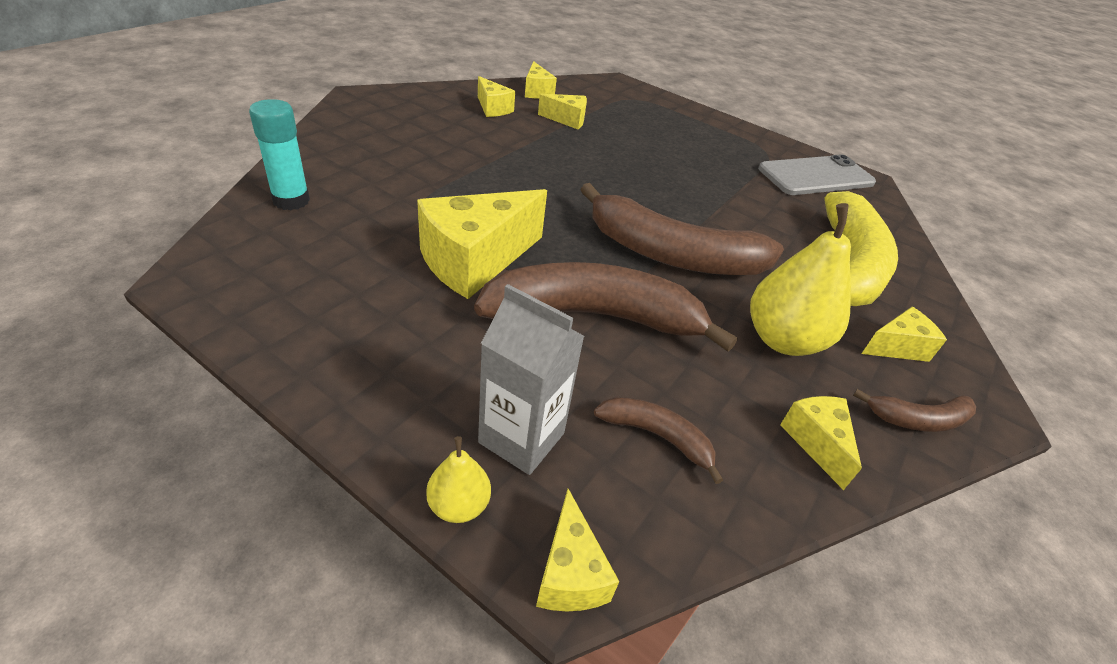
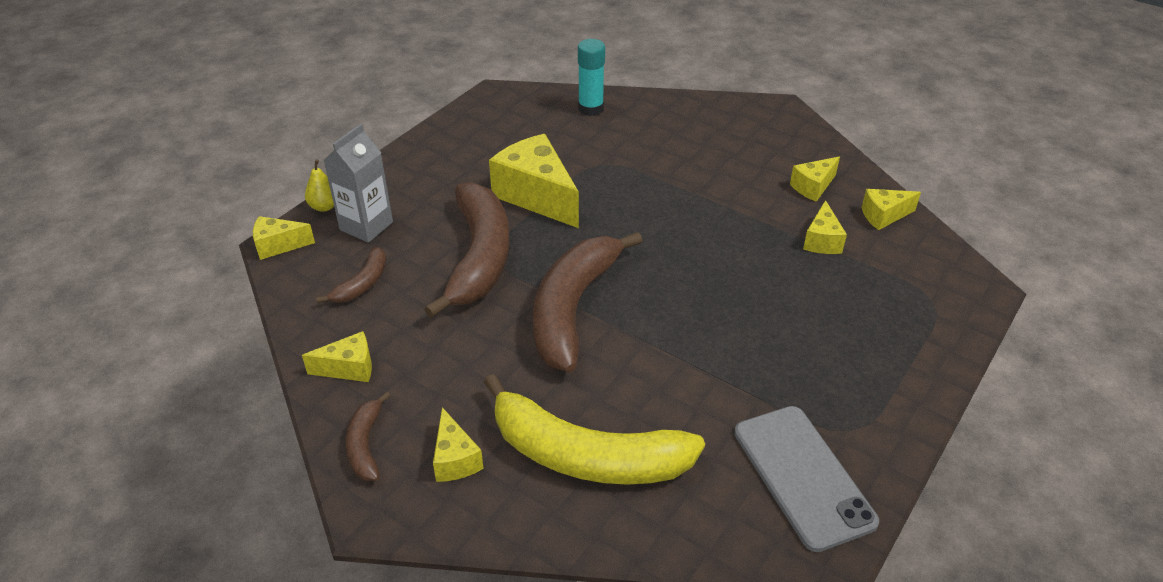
camera: 95 degrees right, 0 degrees up
(783, 340) = (460, 370): yellow pear -> none

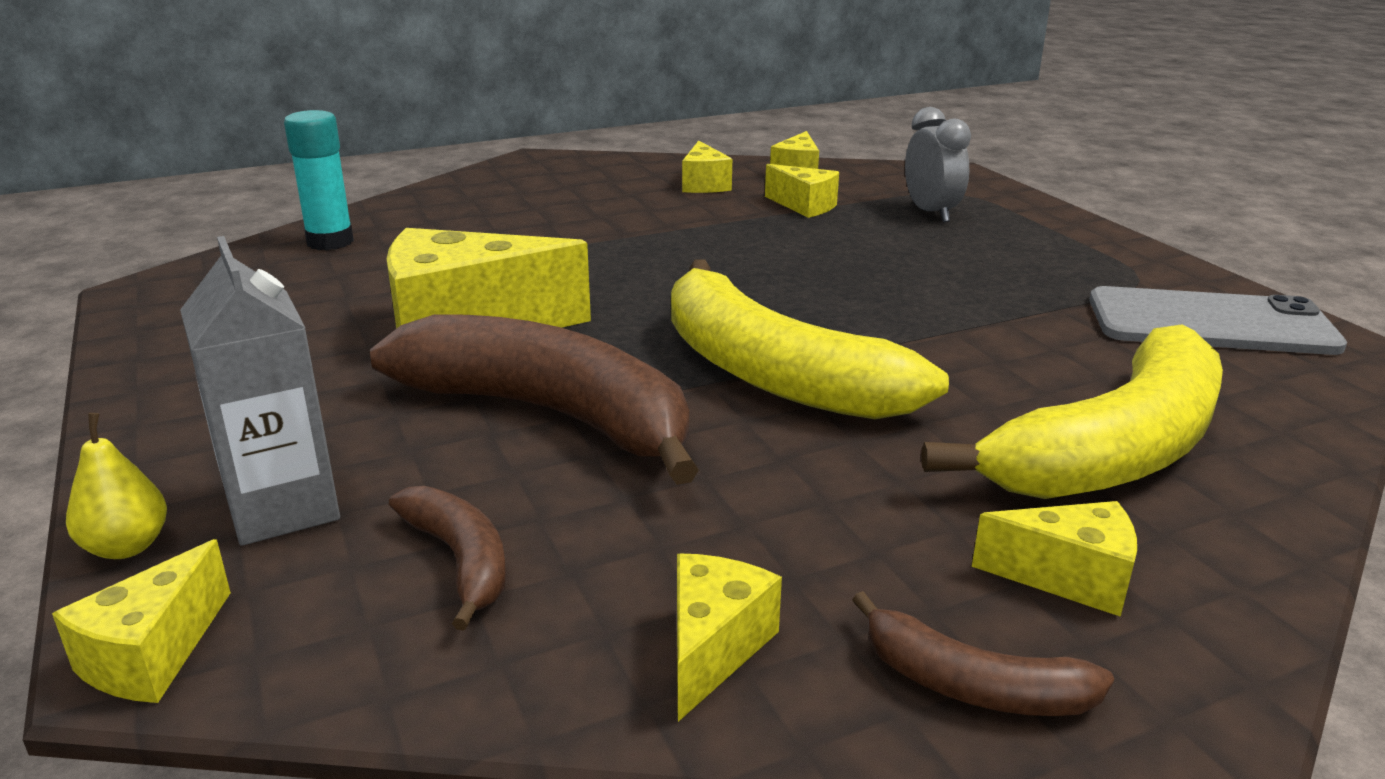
camera: 60 degrees left, 15 degrees down
(573, 309) = (772, 373): brown banana -> yellow banana
(874, 300) = (931, 213): none -> grey clock

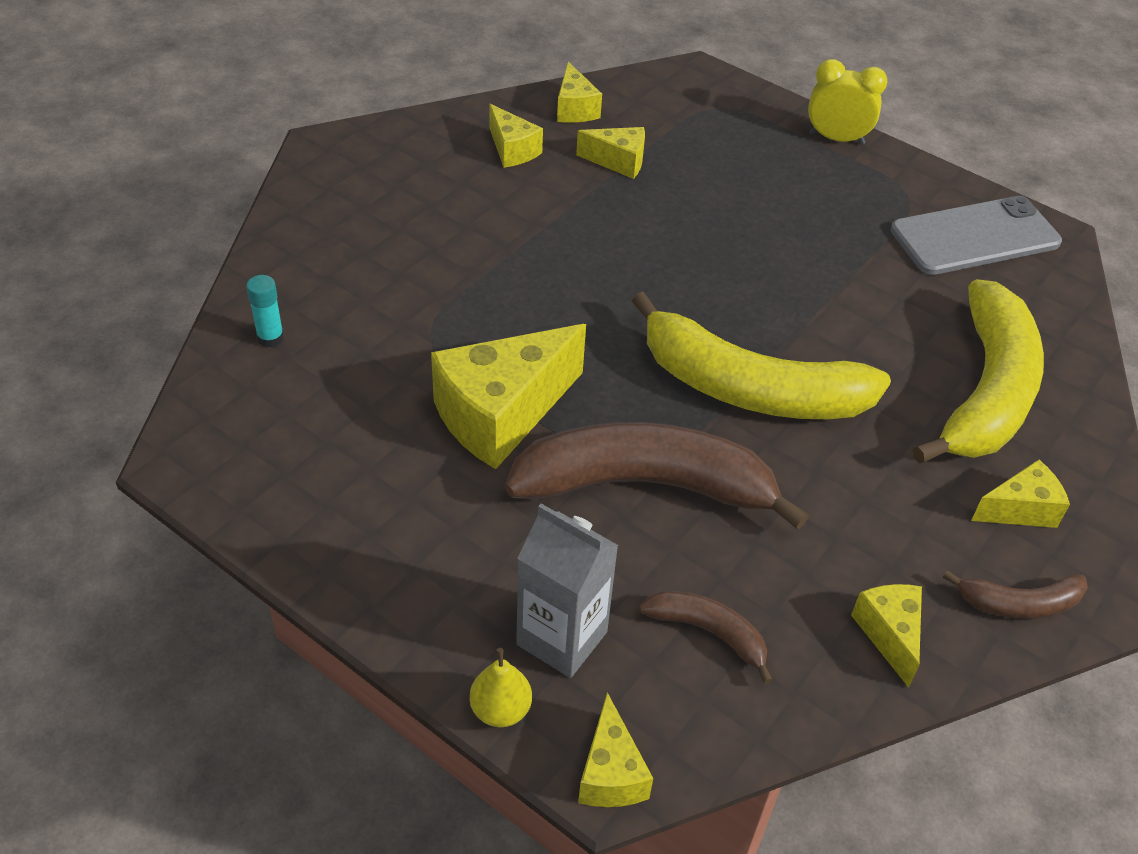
camera: 30 degrees left, 20 degrees up
(330, 242) = (270, 338): turquoise glue stick -> turquoise glue stick, size x0.62
(931, 213) = (720, 144): grey clock -> none
(1080, 230) = (836, 138): none -> yellow clock

